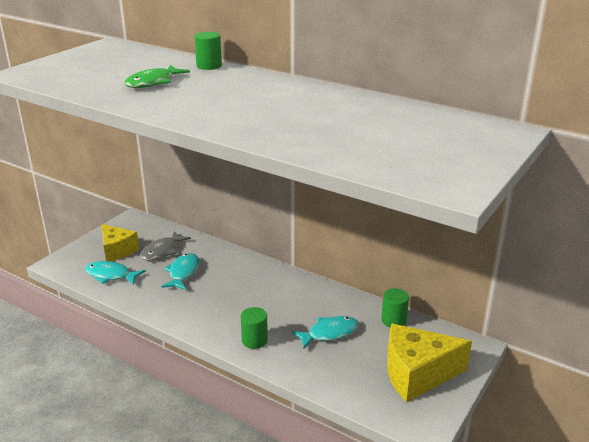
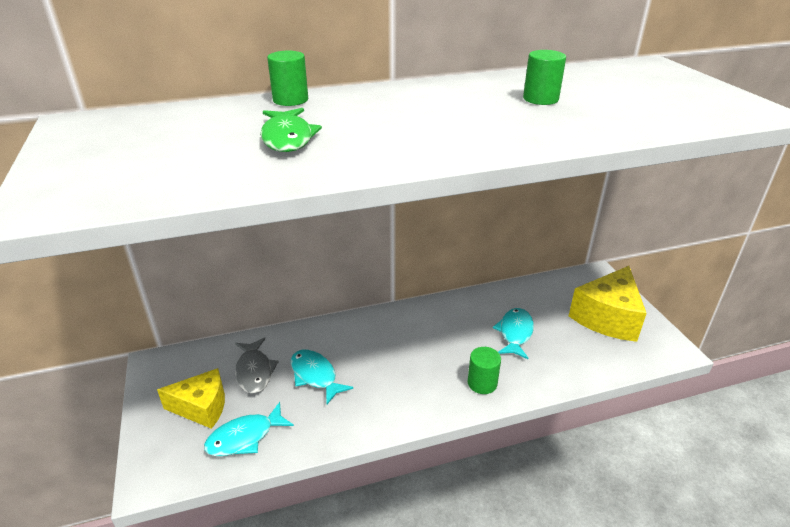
camera: 50 degrees left, 5 degrees up
(393, 320) = (530, 291): green cylinder -> green cylinder (540, 99)

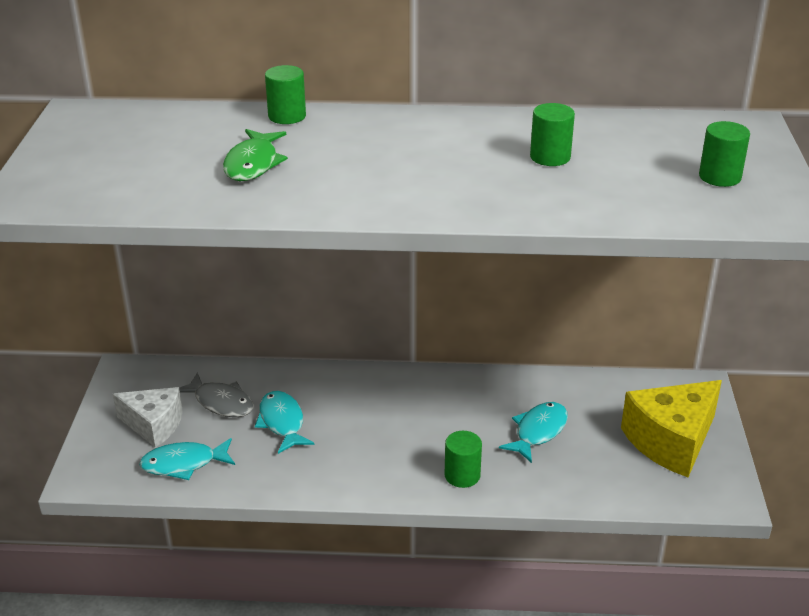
camera: 20 degrees right, 0 degrees up
(202, 407) = (154, 425): yellow cheese -> white cheese
(254, 371) = (221, 402): grey fish -> grey fish turned 60 degrees counterclockwise
(678, 94) = (719, 177): none -> green cylinder

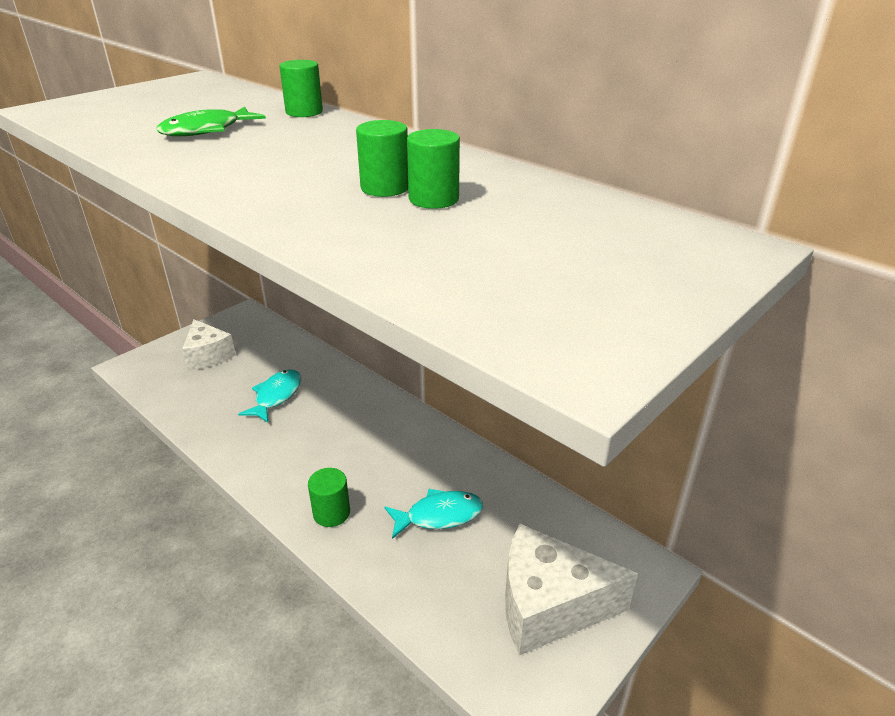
camera: 40 degrees right, 0 degrees up
(184, 464) = (185, 390): turquoise fish -> none
(221, 402) = (263, 362): grey fish -> none
(671, 441) = (549, 606): yellow cheese -> white cheese
(719, 177) = (579, 281): green cylinder -> green cylinder (385, 188)

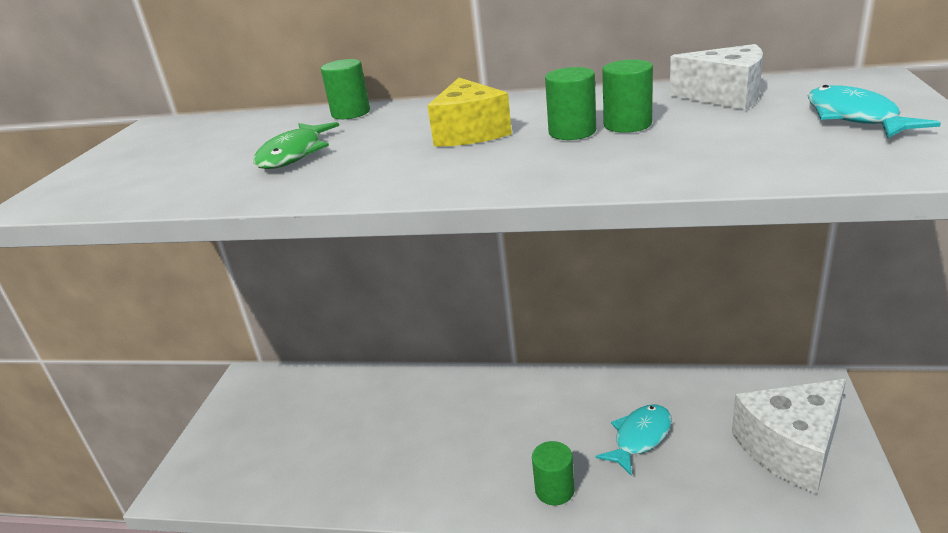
camera: 30 degrees left, 5 degrees down
(208, 355) = (255, 433): white cheese -> white cheese (725, 96)
(276, 396) = (377, 429): turquoise fish -> turquoise fish (854, 117)
(327, 159) = (470, 132): none -> yellow cheese

